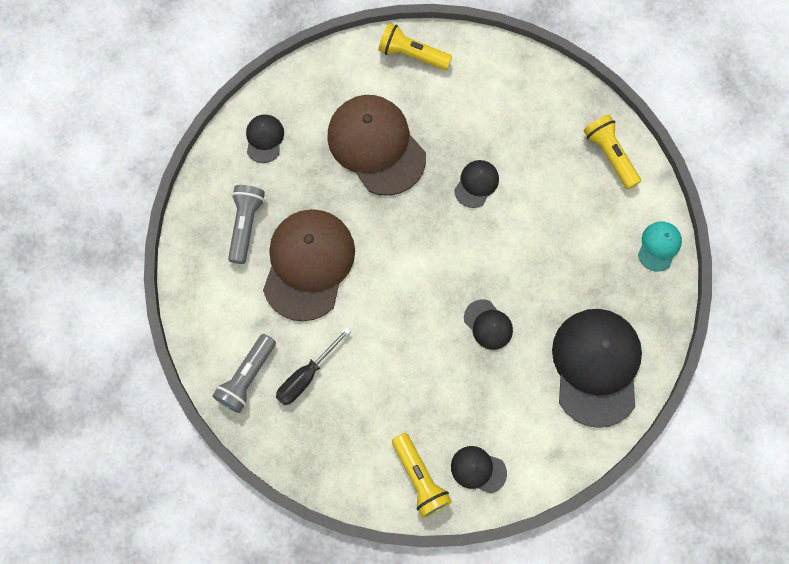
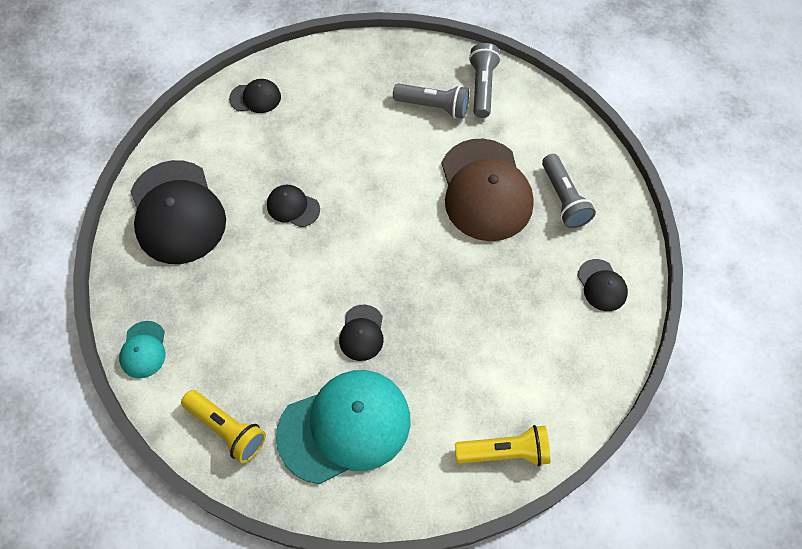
camera: 155 degrees right, 10 degrees down
(306, 376) = (434, 106): black screwdriver -> grey flashlight
(376, 146) = (486, 328): brown cap -> none
(419, 478) = (301, 75): yellow flashlight -> none
(520, 120) = (344, 427): none -> turquoise cap

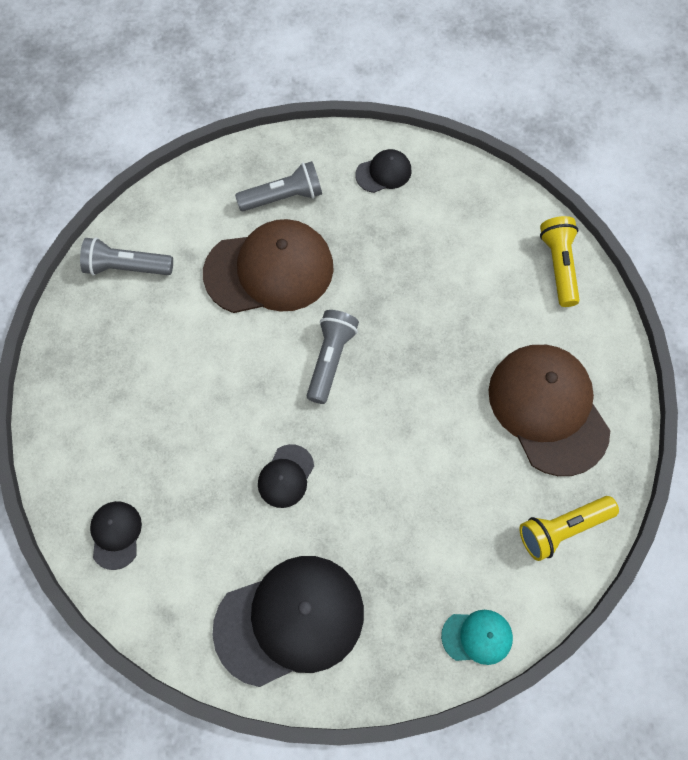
camera: 90 degrees left, 5 degrees up
(227, 429) = (562, 529): yellow flashlight -> yellow flashlight turned 150 degrees counterclockwise
(344, 427) = (548, 409): turquoise cap -> brown cap
(362, 333) = (444, 395): black cap -> none
(434, 106) = (150, 320): grey flashlight -> grey flashlight (330, 359)

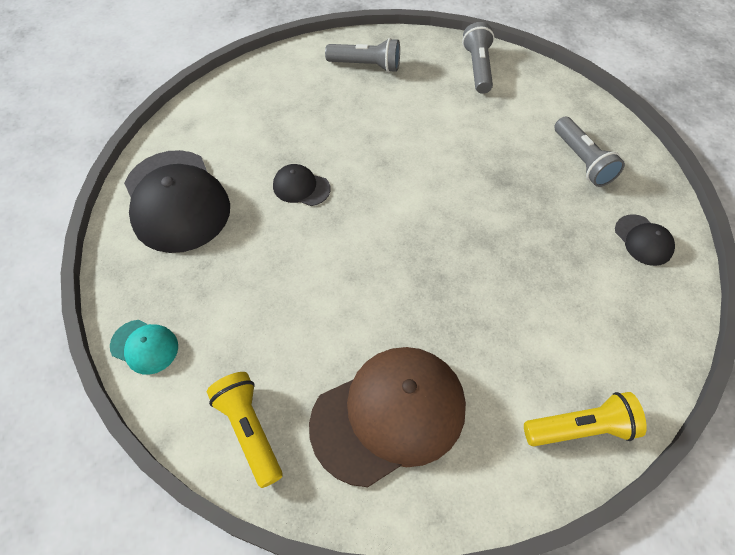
camera: 85 degrees right, 10 degrees down
(116, 534) = (251, 90): black cap -> none
(269, 270) = (500, 158): brown cap -> none
(330, 359) = (417, 210): grey flashlight -> grey flashlight (366, 65)
(477, 637) = (144, 346): turquoise cap -> turquoise cap turned 60 degrees counterclockwise

